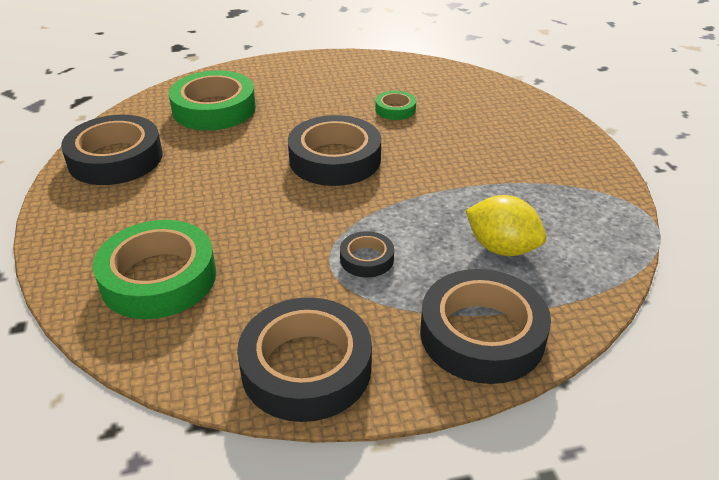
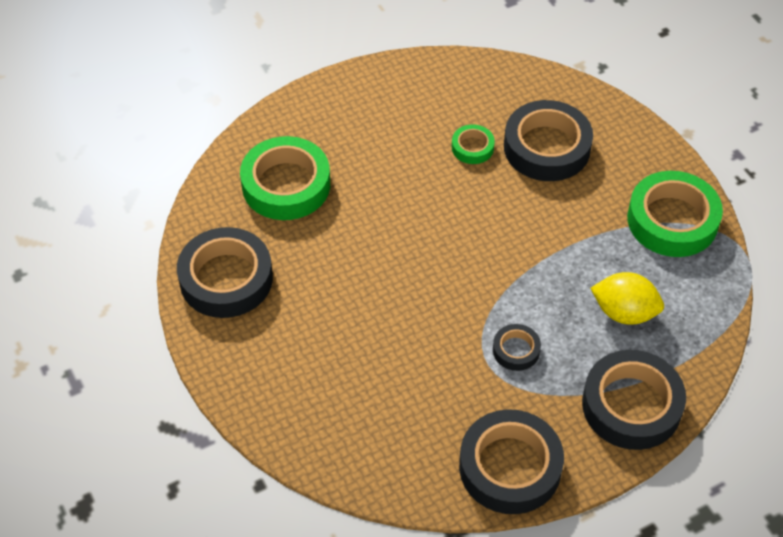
camera: 15 degrees left, 15 degrees up
(159, 278) = (350, 411): green tape -> green tape (672, 220)
(335, 159) = (440, 233): black tape -> black tape (547, 147)

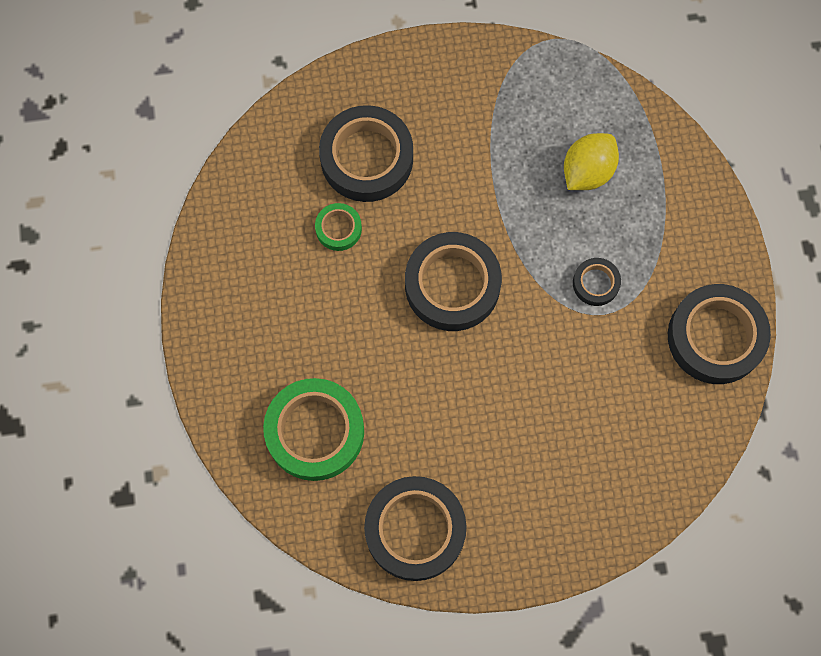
camera: 70 degrees left, 20 degrees up
(631, 405) = (687, 208): black tape -> black tape (452, 285)
(672, 220) = (499, 83): green tape -> none

